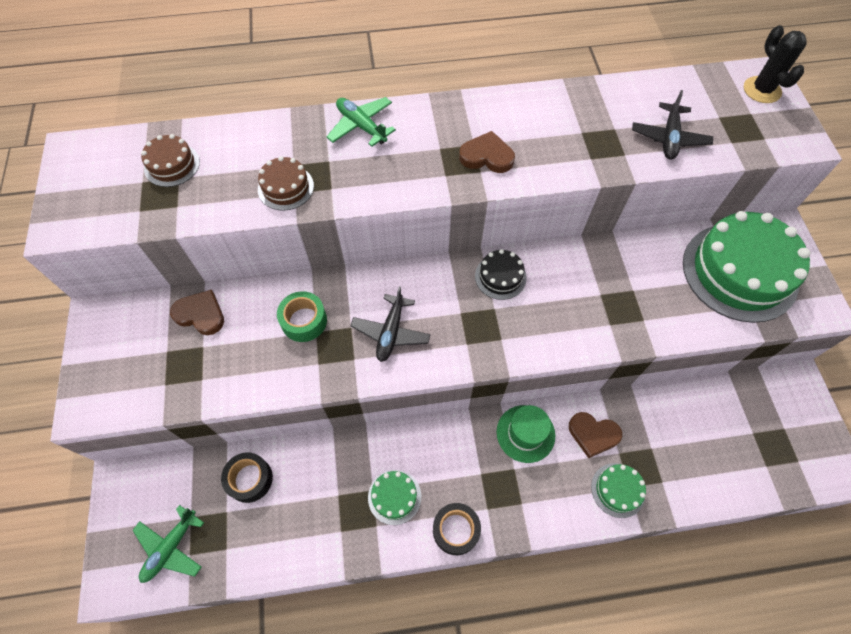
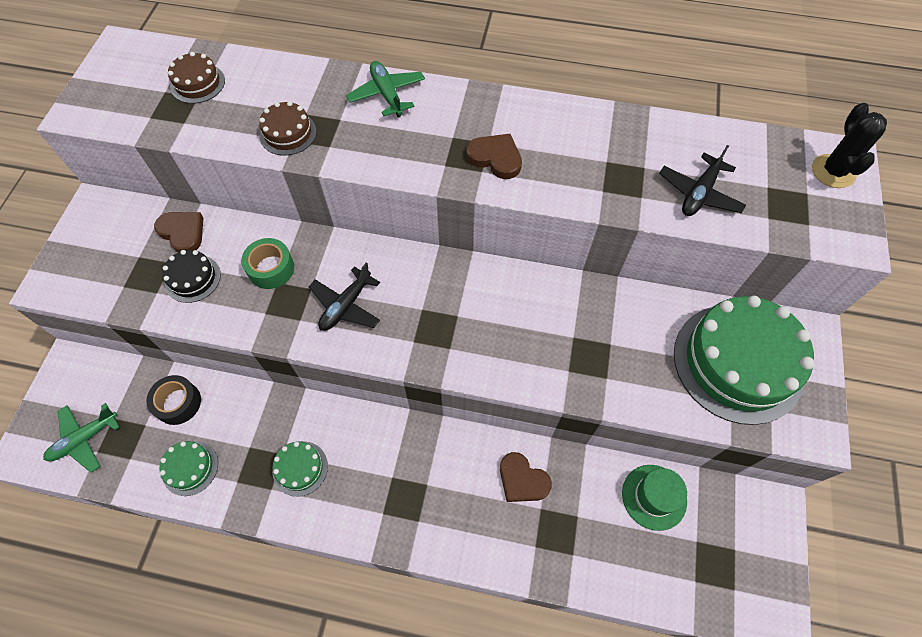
camera: 20 degrees right, 0 degrees up
(456, 530) = (343, 522): black tape -> none
(500, 277) = (478, 286): black cake -> black cake (193, 278)
(525, 433) = (454, 454): green hat -> green hat (654, 497)
(617, 490) = (522, 545): green cake -> green cake (190, 468)

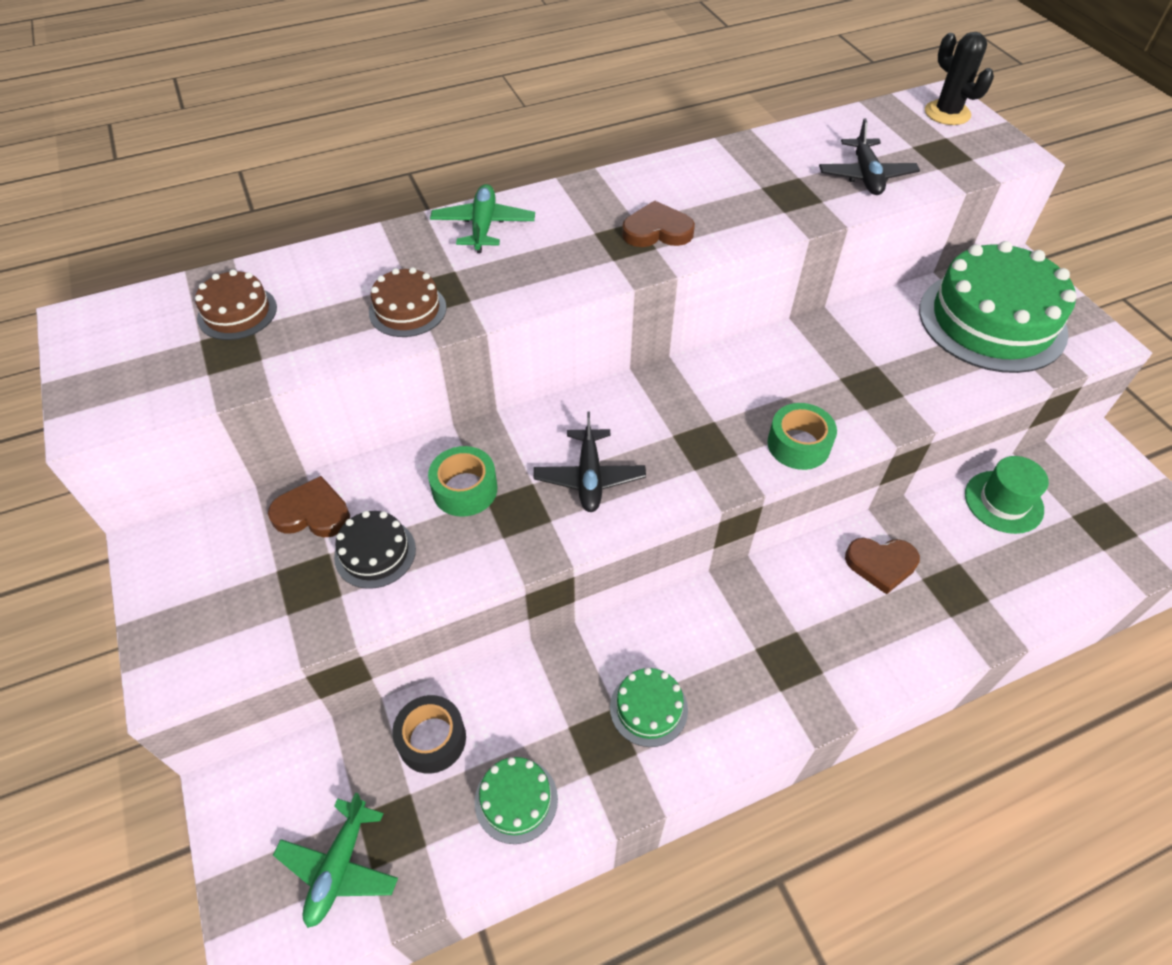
camera: 35 degrees left, 10 degrees down
(387, 94) = (483, 226): green plane -> green plane turned 60 degrees clockwise
(496, 367) = (798, 445): none -> green tape

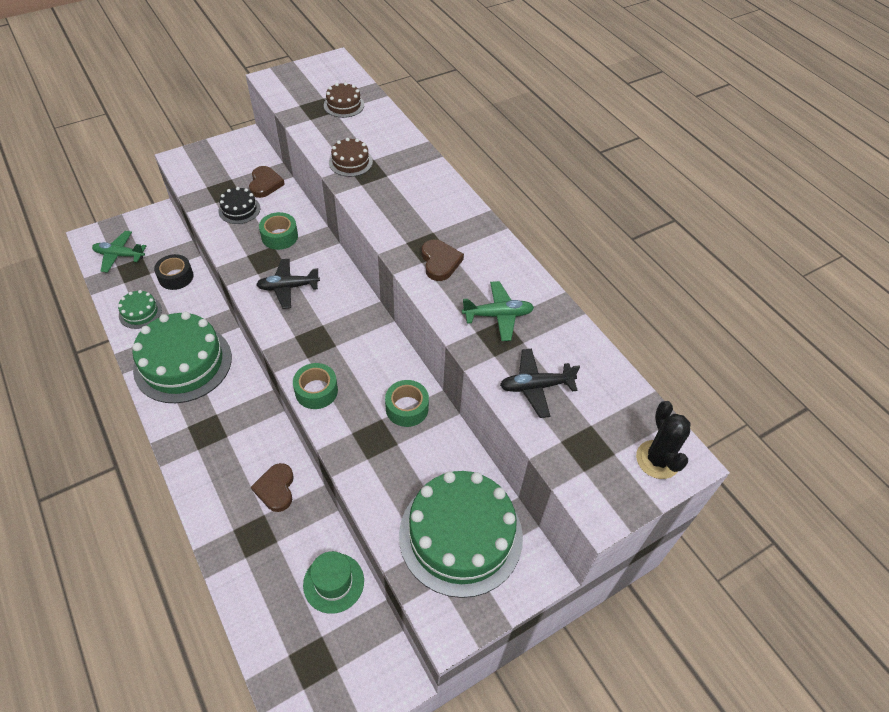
camera: 80 degrees right, 0 degrees up
(483, 226) = (431, 182): green plane -> green plane (498, 315)
(648, 708) = (183, 363): green cake -> green cake, size x2.19
(821, 352) = (407, 408): none -> green tape
(947, 113) = (657, 459): black cactus -> black cactus turned 60 degrees counterclockwise

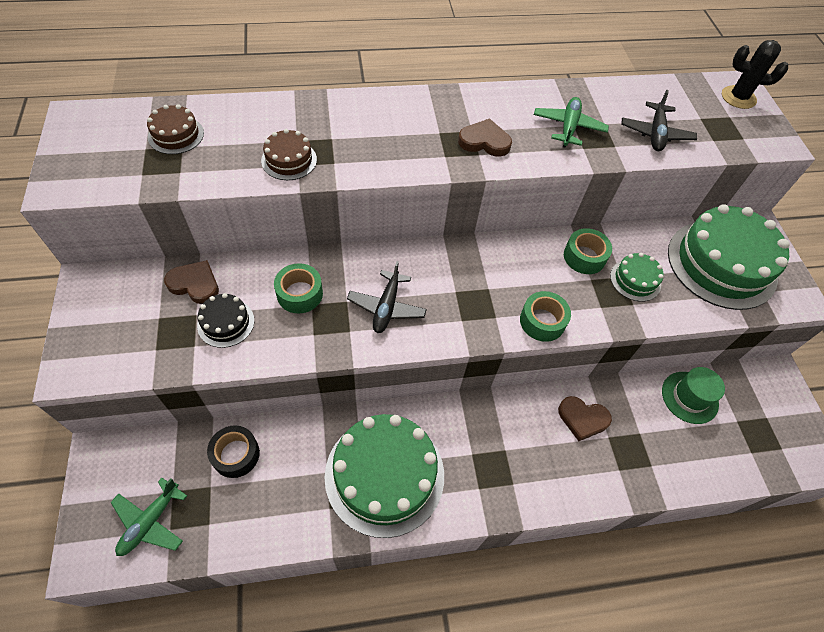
camera: 70 degrees left, 5 degrees up
(140, 312) = (276, 511): green cake -> green cake (635, 280)

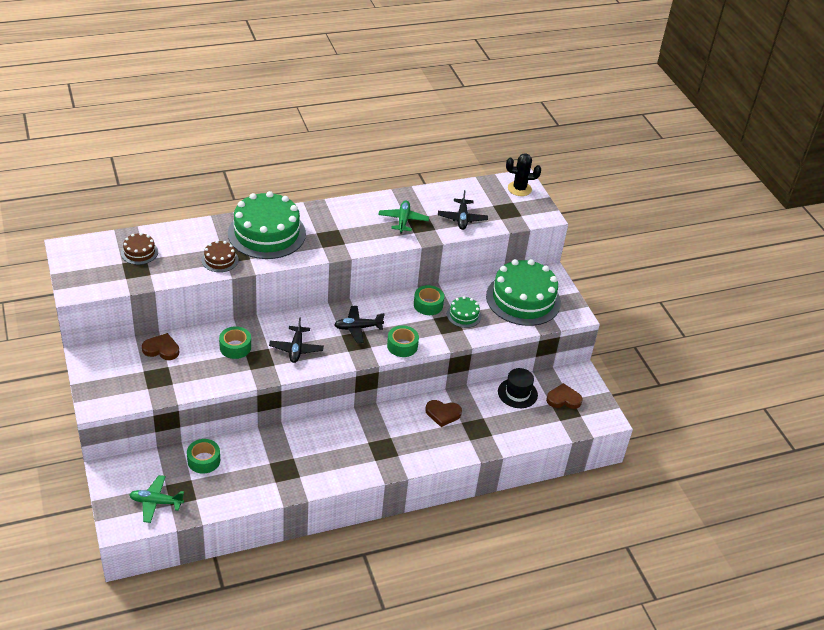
camera: 10 degrees left, 15 degrees down
(150, 521) = (156, 502): green plane -> green plane turned 75 degrees clockwise
(226, 323) = (189, 369): black cake -> none
(236, 454) = (204, 460): black tape -> green tape
(384, 475) = (309, 460): green cake -> green cake (267, 233)
(480, 283) = (358, 328): none -> black plane
(484, 141) = (347, 235): brown heart -> brown heart (563, 399)
(689, 397) = (517, 393): green hat -> black hat

